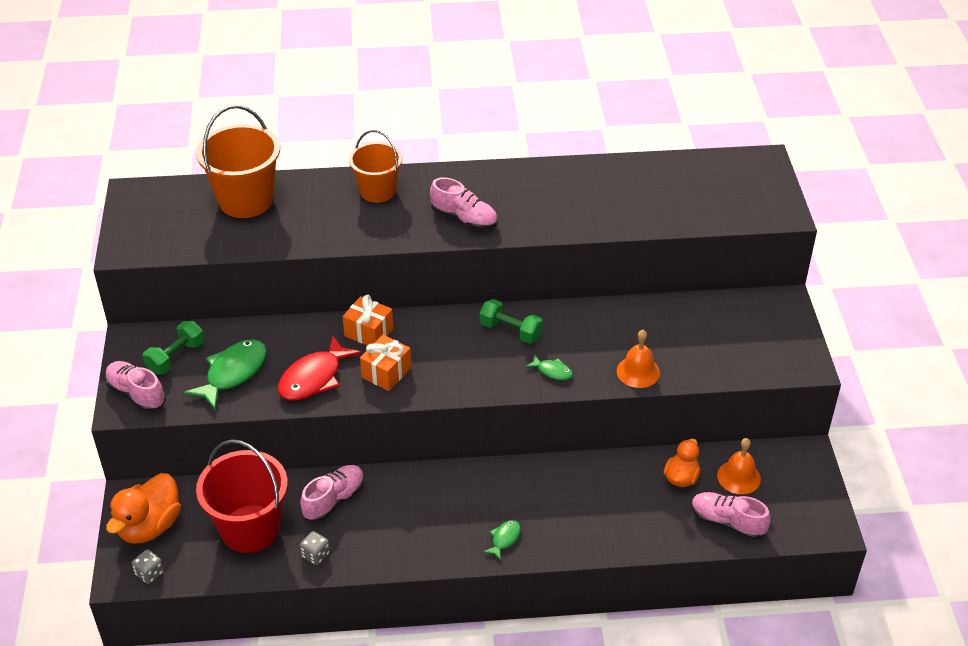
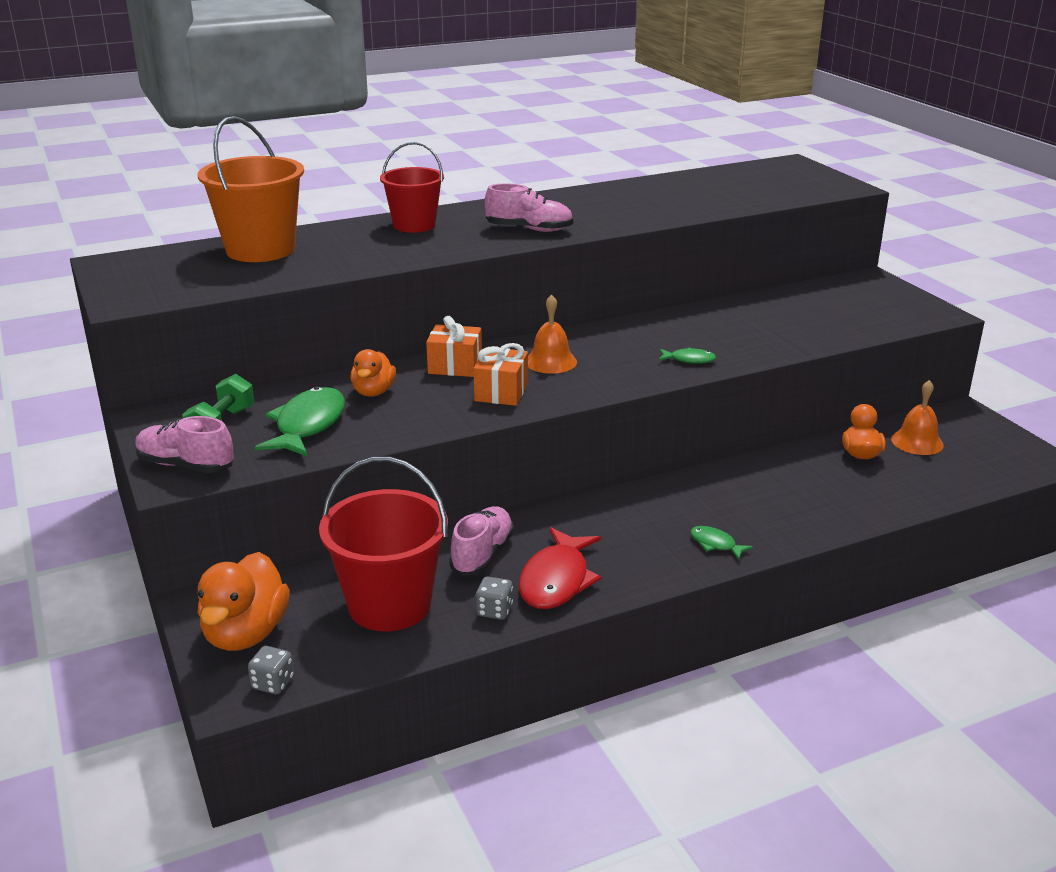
camera: 20 degrees left, 15 degrees down
(295, 347) = (373, 392): none -> orange duck
(314, 378) = (415, 411): red fish -> red fish (556, 580)
(377, 191) = (414, 225): orange bucket -> red bucket
(504, 539) = (715, 544): green fish -> green fish turned 60 degrees counterclockwise
(510, 331) = (616, 340): green dumbbell -> none
(638, 372) = (779, 345): orange bell -> orange bell (550, 361)
(727, 523) = (941, 478): pink shoe -> none

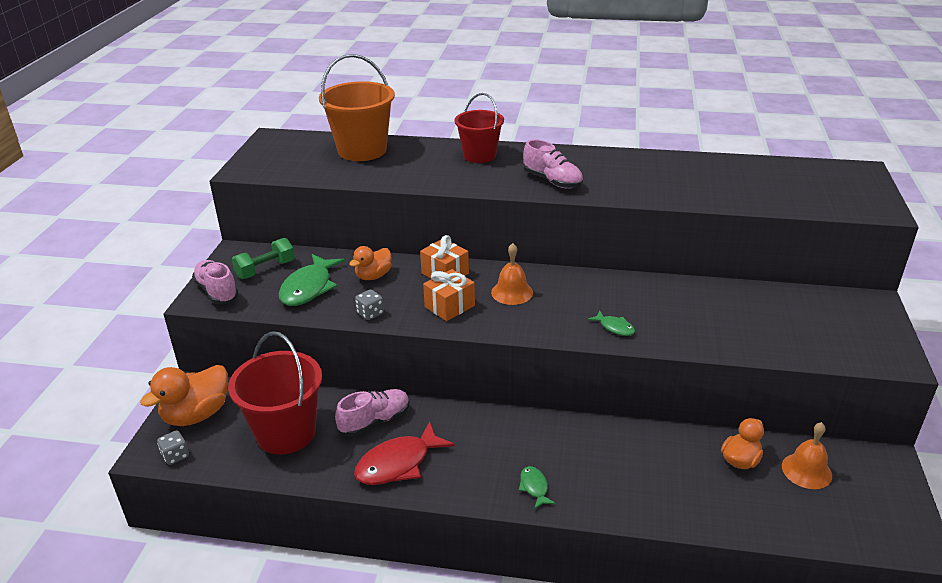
camera: 35 degrees right, 5 degrees up
(308, 425) = (309, 288): green fish -> green fish turned 150 degrees clockwise
(494, 611) = (338, 468): grey dice -> grey dice (370, 313)

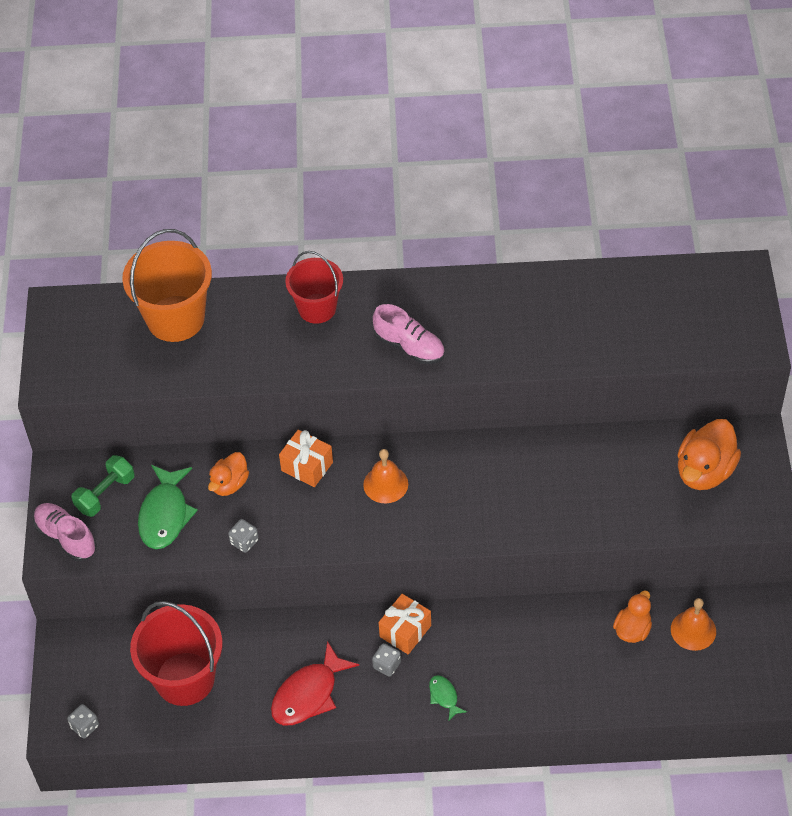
camera: 10 degrees left, 20 degrees up
(196, 415) = (83, 673): orange duck -> orange duck (704, 471)
(375, 421) = (270, 648): pink shoe -> none
(449, 306) = (324, 516): orange gift -> orange gift (405, 631)
(482, 452) = (387, 665): none -> grey dice
(614, 327) = (499, 518): green fish -> none

